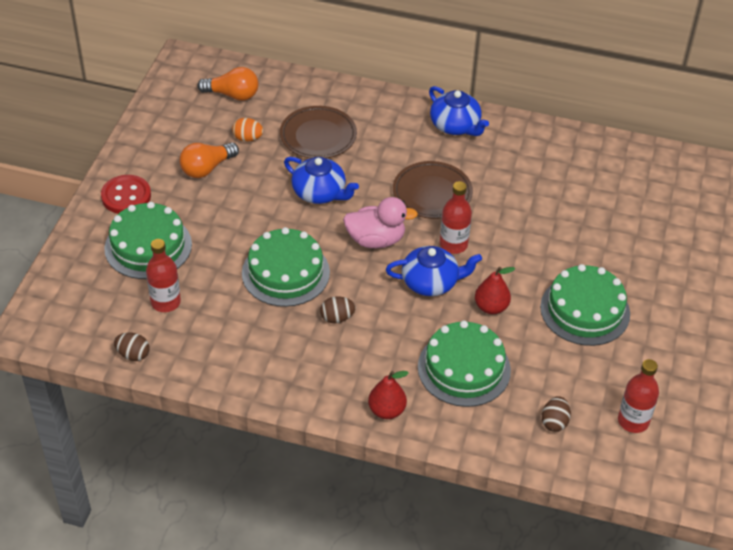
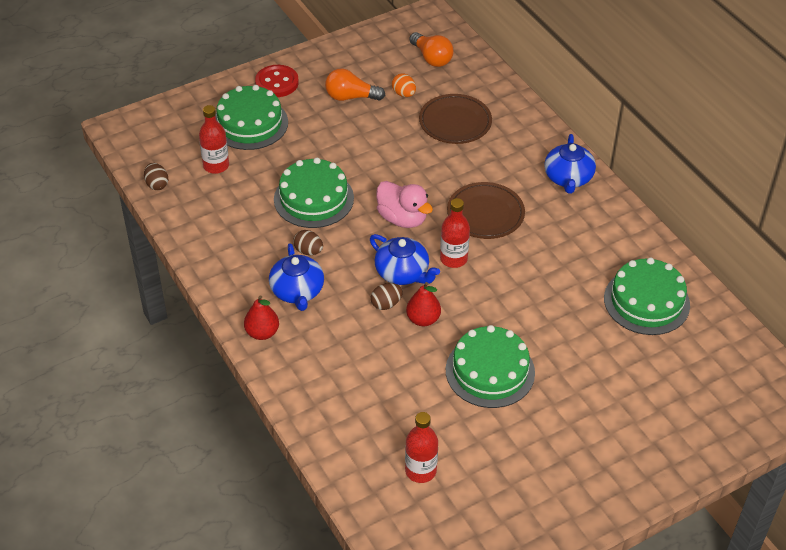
camera: 45 degrees right, 0 degrees up
(320, 193) = (405, 161): blue teapot -> blue teapot (297, 291)
(464, 368) = (349, 345): green cake -> green cake (646, 301)
(554, 422) = (363, 427): brown egg -> brown egg (386, 304)

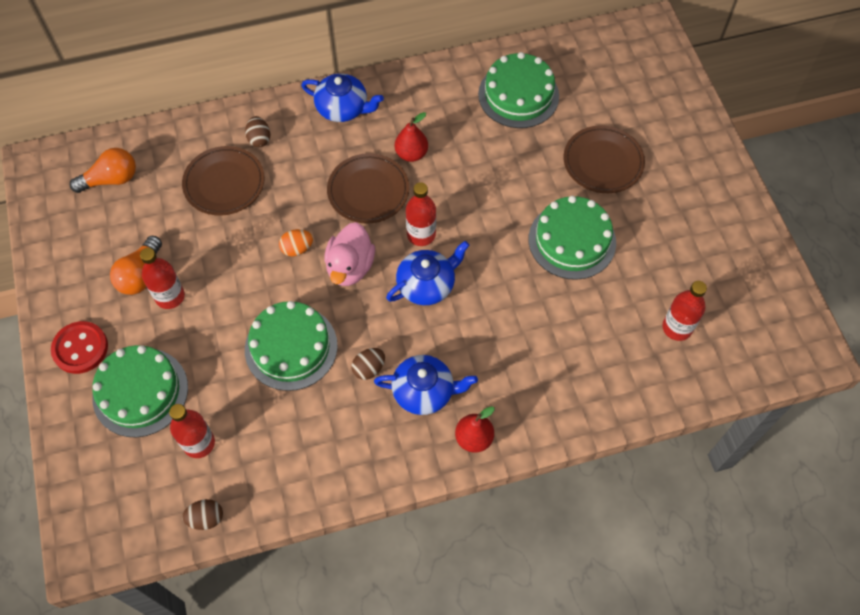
camera: 75 degrees left, 15 degrees up
(337, 118) = (170, 296): none -> red bottle
(386, 304) = (465, 310): brown egg -> brown egg (259, 139)
(402, 218) = (350, 267): pink duck -> pink duck turned 135 degrees clockwise
(404, 94) = (158, 220): orange egg -> orange egg (297, 249)
(423, 319) = (494, 281): red pear -> red pear (411, 154)
(594, 383) = (603, 162): none -> brown plate

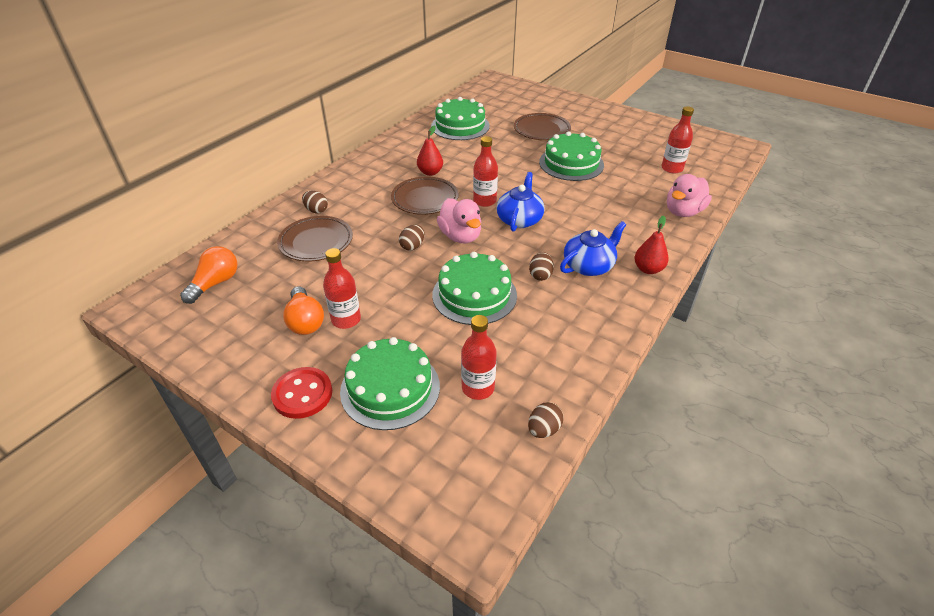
camera: 40 degrees left, 20 degrees down
(297, 249) = (412, 246): orange egg -> brown egg
(343, 108) = (359, 173): blue teapot -> none
(604, 397) = (683, 212): none -> pink duck

